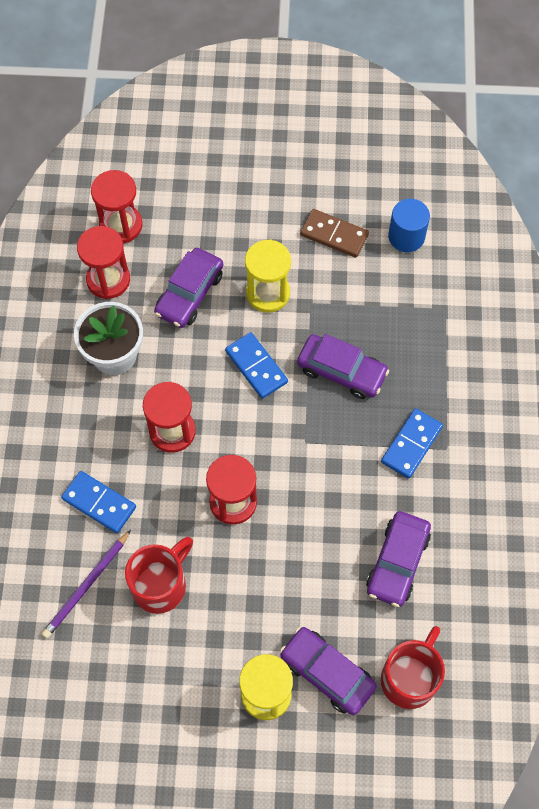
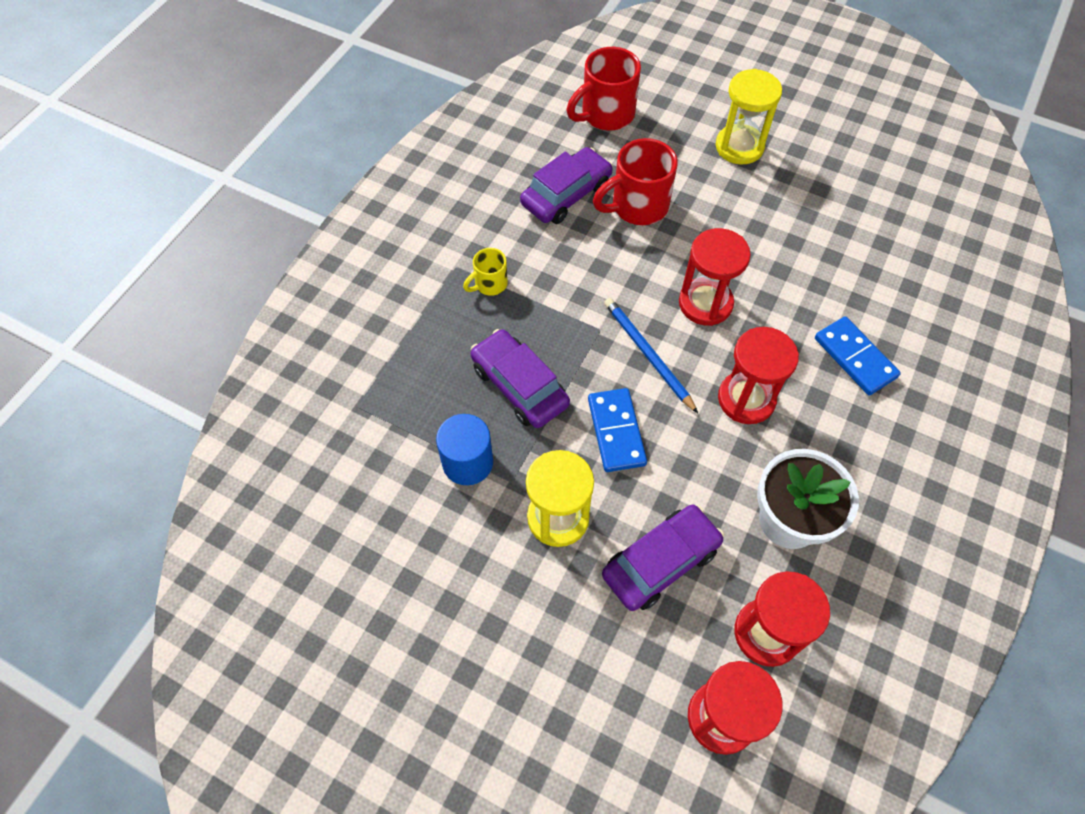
camera: 155 degrees left, 5 degrees down
(86, 586) = (888, 287): purple pencil -> none
(161, 584) = (809, 260): red mug -> red mug (637, 207)
(259, 436) = (647, 354): none -> blue pencil
(327, 673) = (677, 142): purple car -> none
(334, 235) = (429, 562): brown domino -> none
(406, 236) = (339, 517): blue cylinder -> blue cylinder (467, 462)
(411, 444) = (489, 284): blue domino -> yellow mug

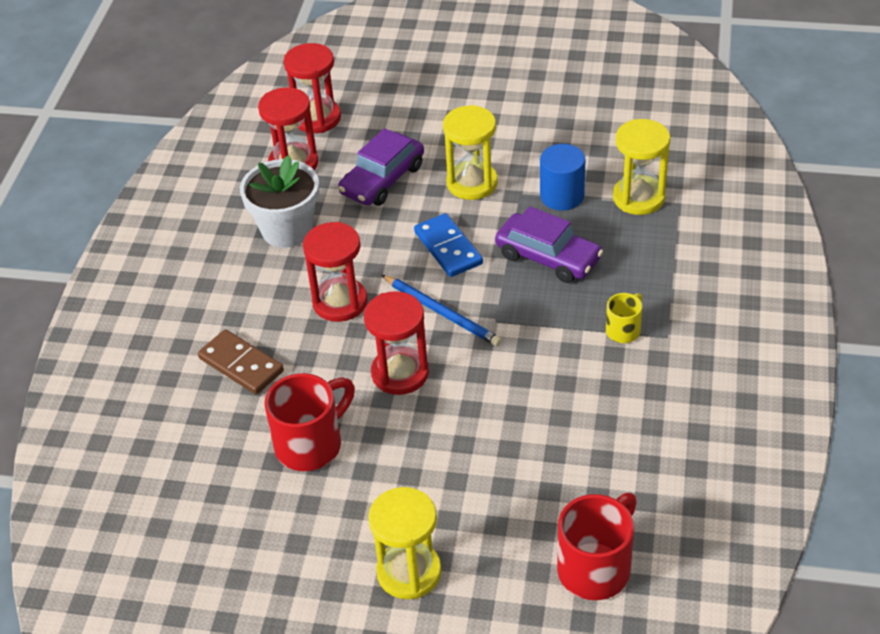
camera: 165 degrees right, 15 degrees down
(389, 431) = (638, 197): none -> yellow hourglass
(566, 195) = (593, 445): purple car -> none
(637, 207) = (507, 455): red mug -> red mug (311, 444)
(855, 358) = (241, 364): blue domino -> brown domino

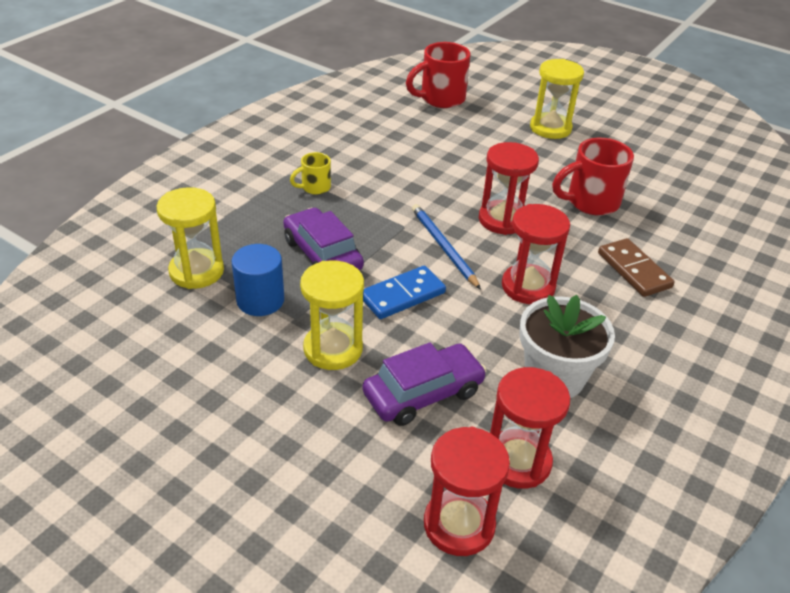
camera: 160 degrees left, 5 degrees down
(448, 248) = (402, 295): blue domino -> blue domino turned 60 degrees clockwise

